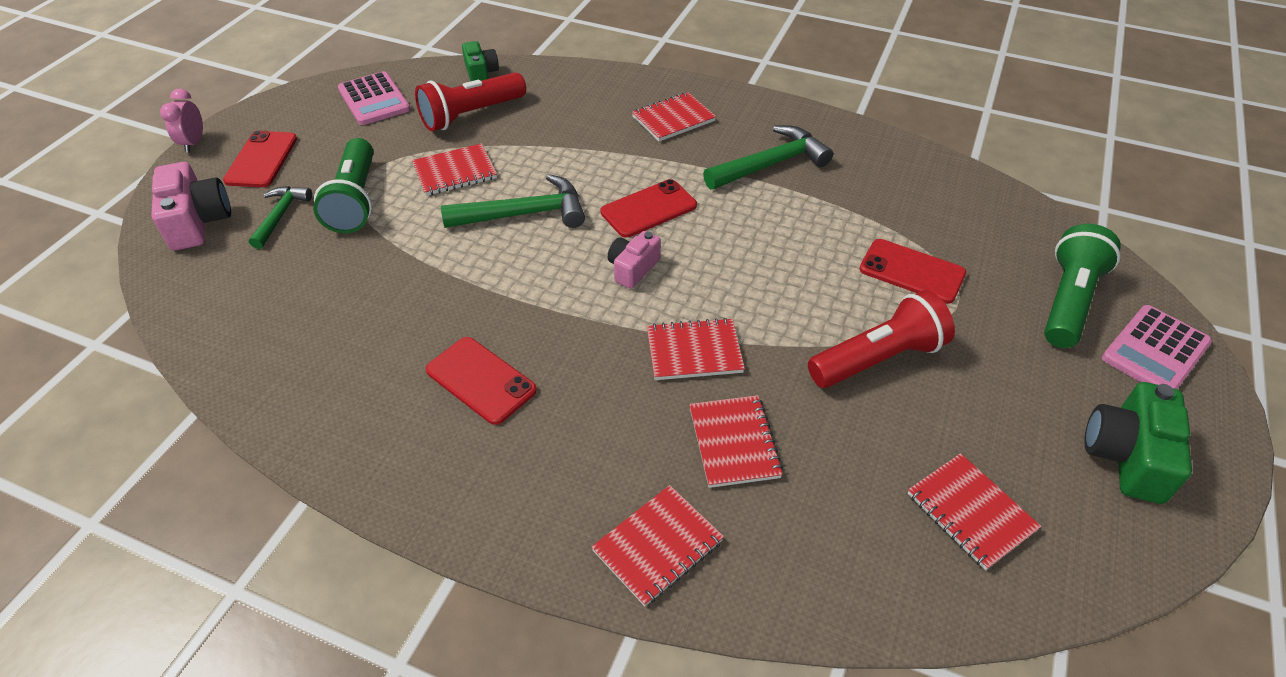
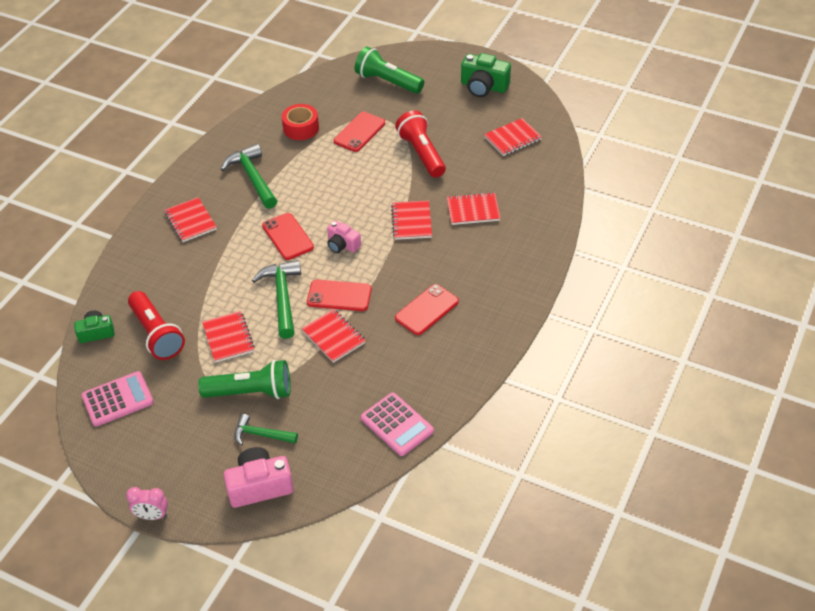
camera: 85 degrees left, 0 degrees up
(261, 160) = (187, 461): red phone -> red phone (339, 296)
(658, 546) = (531, 239): red notebook -> red notebook (334, 337)
(898, 203) = (301, 128): none -> red tape
(1155, 351) = (423, 62): pink calculator -> pink calculator (397, 424)

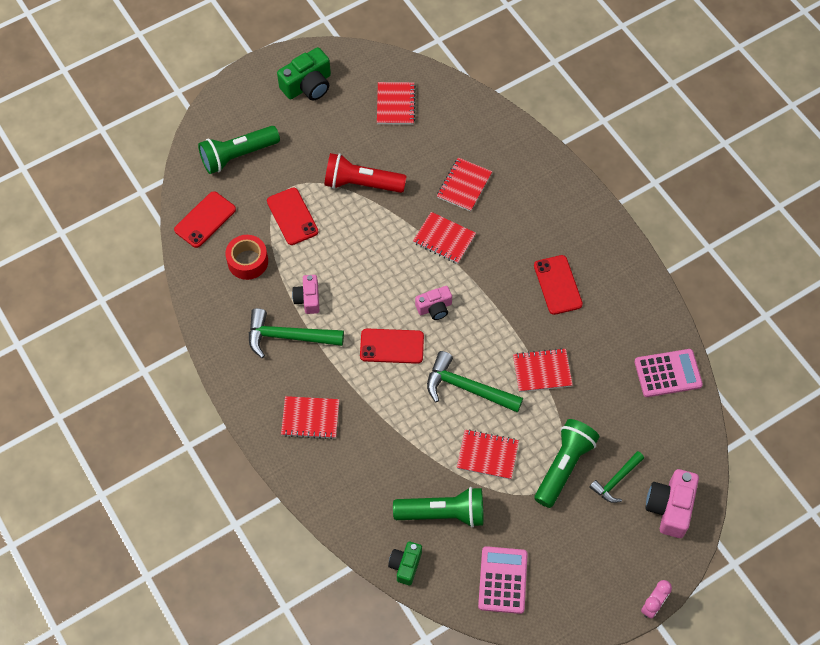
camera: 60 degrees left, 15 degrees up
(156, 334) = (443, 513): red flashlight -> green flashlight
(294, 173) = (308, 299): none -> pink camera
(339, 296) = (496, 342): red phone -> red phone (205, 220)

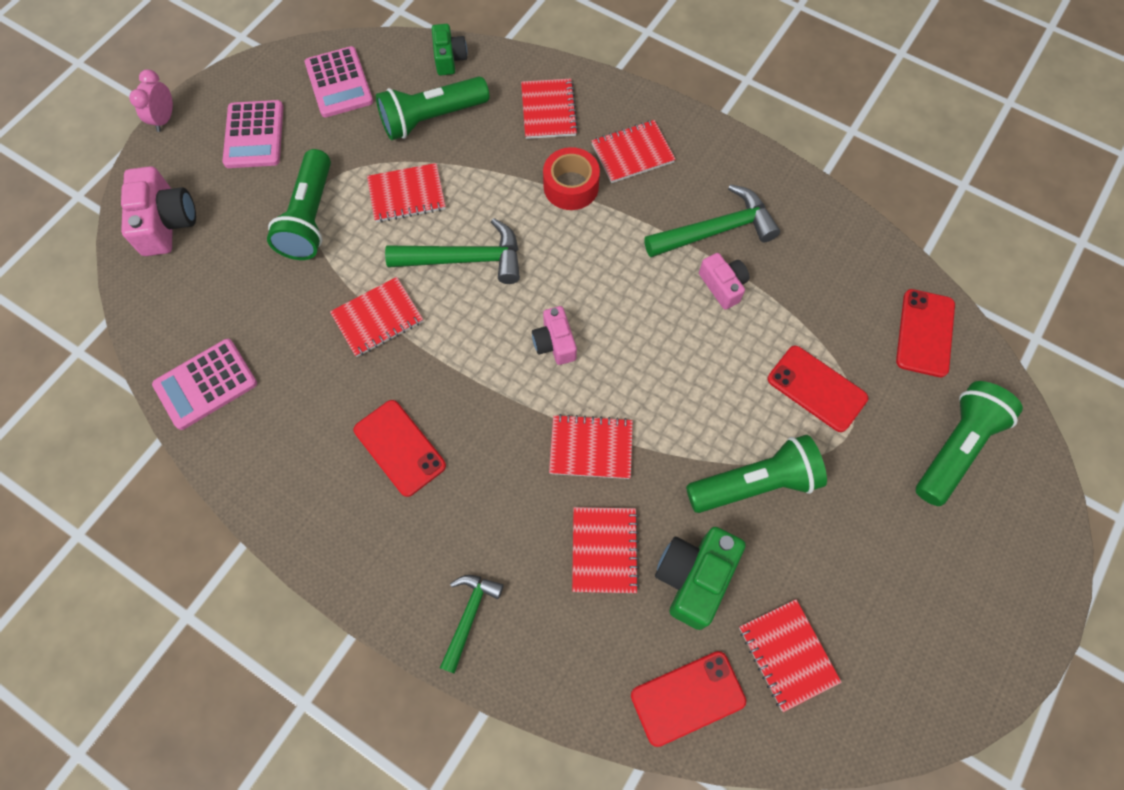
camera: 155 degrees right, 5 degrees up
(248, 261) = (830, 301): red tape -> red tape (571, 186)
(308, 85) = (944, 624): green camera -> green camera (694, 577)
(352, 481) = (549, 110): none -> red notebook
(361, 183) = (755, 484): red flashlight -> green flashlight
(392, 346) = (584, 271): red phone -> red phone (687, 698)
(434, 308) = (555, 343): pink camera -> pink camera turned 60 degrees counterclockwise
(585, 558) = (254, 135): none -> pink calculator
(616, 480) = (240, 227): green hammer -> green hammer (469, 616)

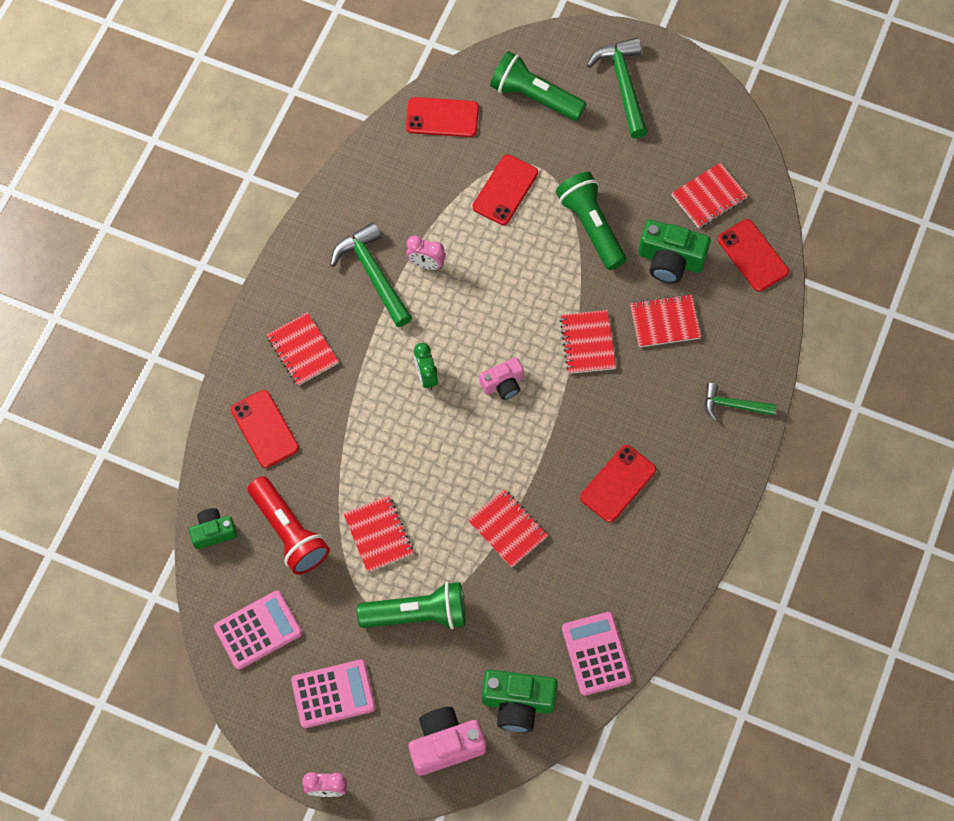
camera: 100 degrees left, 0 degrees up
(182, 296) = (518, 703): none -> green camera
(206, 384) = (596, 654): pink calculator -> pink calculator turned 150 degrees counterclockwise
(432, 118) = (289, 532): green flashlight -> red flashlight
(464, 259) = (437, 470): green hammer -> green hammer (623, 85)
(549, 110) = (264, 429): red notebook -> red phone
(571, 186) = (347, 396): red tape -> none
(579, 265) = (426, 376): none -> green clock
(723, 286) = (426, 264): pink camera -> pink clock

